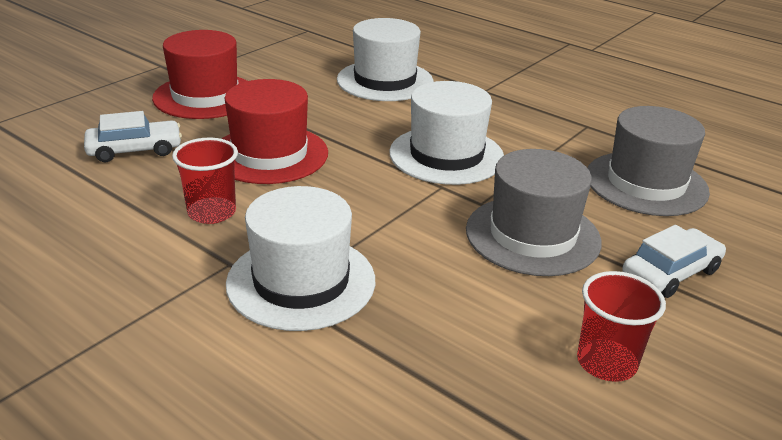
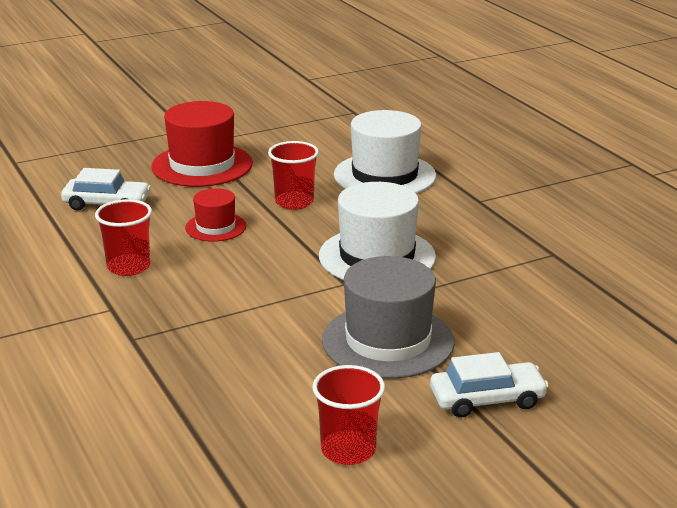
camera: 25 degrees right, 5 degrees down
(269, 154) = (215, 227): red hat -> red hat, size x0.54
(301, 281) = (155, 334): white hat -> none
(325, 117) = (294, 202): none -> red cup
(646, 183) = (554, 319): grey hat -> none

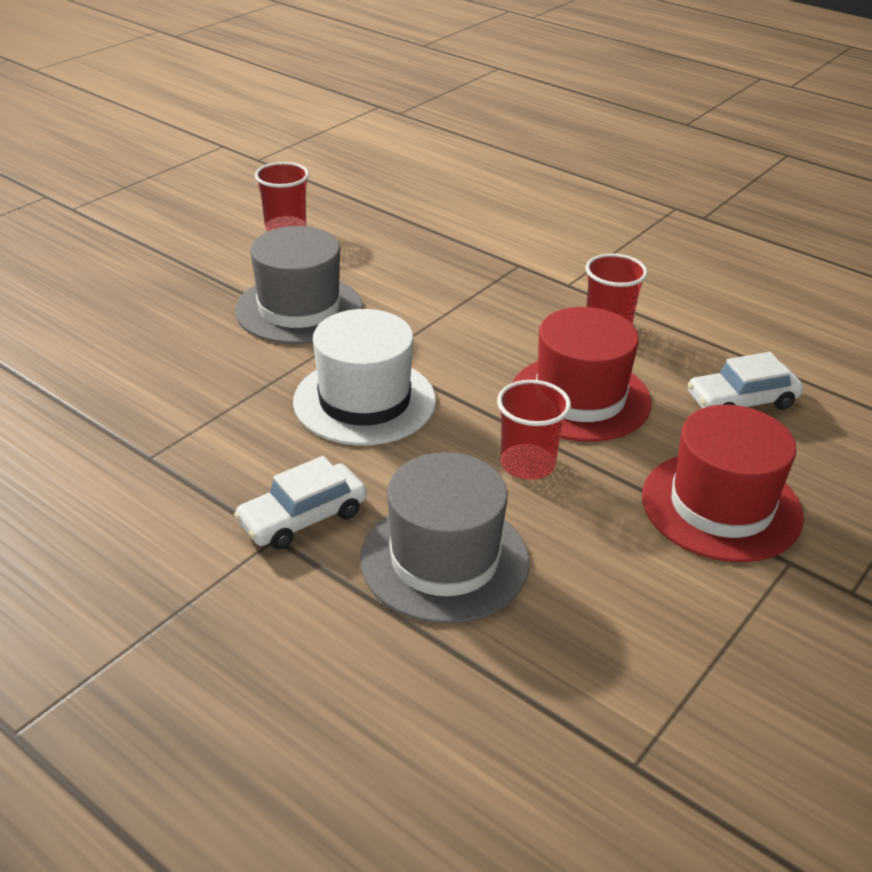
camera: 155 degrees right, 10 degrees up
(215, 227) = (580, 398): red hat -> red hat, size x1.84
(385, 175) = (444, 560): white hat -> grey hat
(487, 399) = (192, 280): white car -> white car (302, 517)

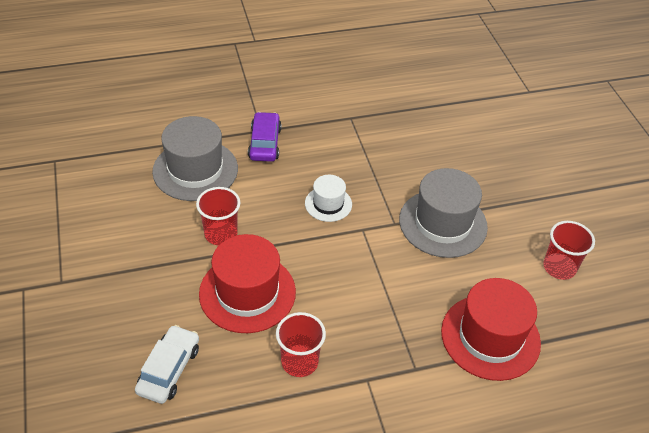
camera: 125 degrees right, 10 degrees up
(302, 517) = (265, 143): white car -> purple car
(364, 401) = (328, 204): white hat -> white hat, size x0.54
(721, 506) = (116, 286): red hat -> red hat (490, 337)

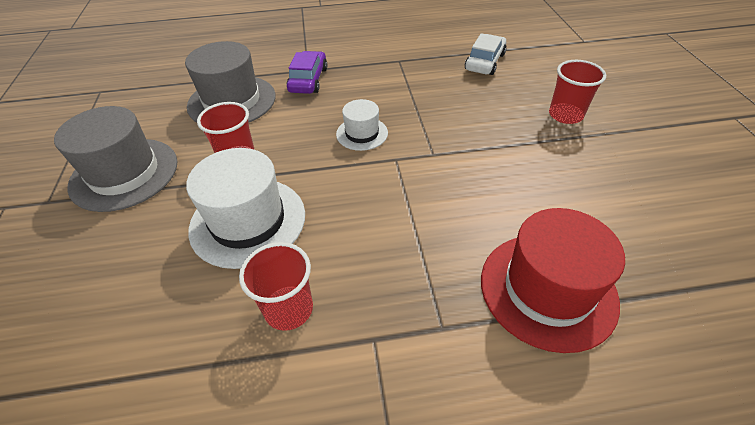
camera: 10 degrees right, 0 degrees up
(169, 369) = (122, 310): white car -> white car (485, 62)
(247, 292) = (248, 221): red hat -> white hat
(443, 223) = (489, 155): grey hat -> grey hat (124, 173)
(559, 267) = (635, 207): red cup -> red cup (565, 115)

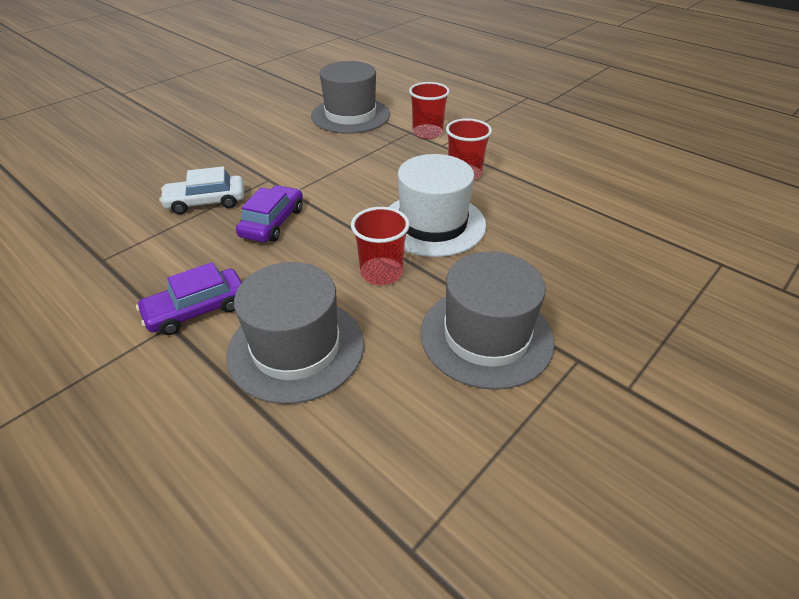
camera: 130 degrees left, 5 degrees down
(362, 133) = (273, 222): white hat -> purple car
(485, 62) = (77, 203): white car -> white car (206, 202)
(547, 289) = (350, 115): red hat -> grey hat
(565, 115) = (162, 144): red cup -> red cup (427, 133)

